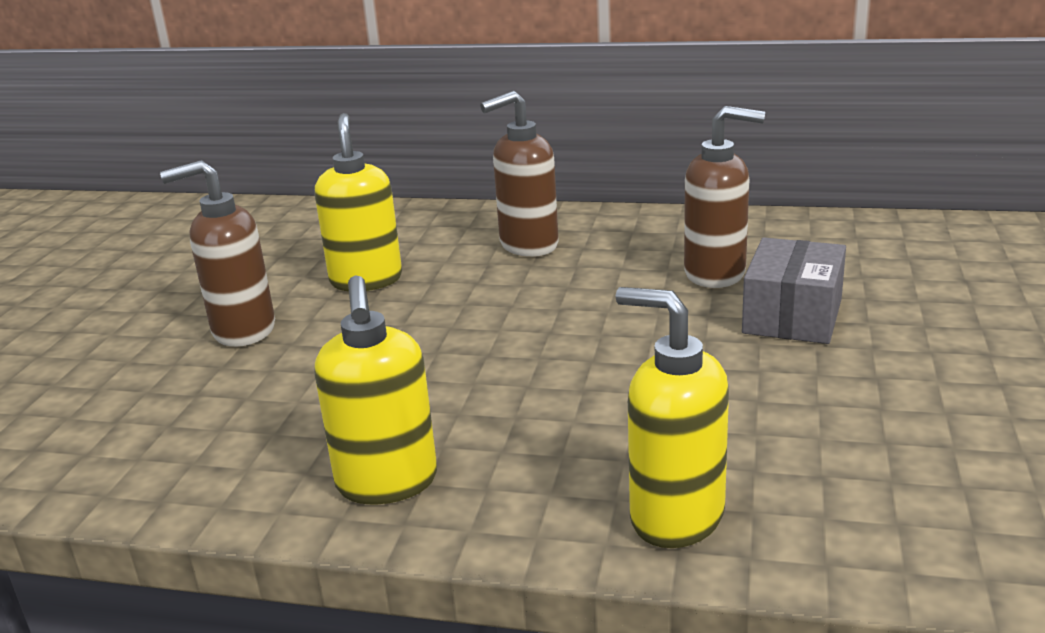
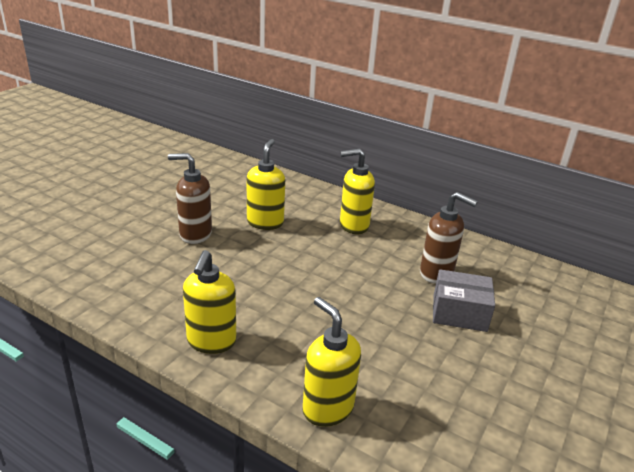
camera: 15 degrees right, 5 degrees up
(528, 246) = (353, 226): brown soap dispenser -> yellow soap dispenser
(792, 316) = (459, 313): grey box -> grey box turned 60 degrees clockwise

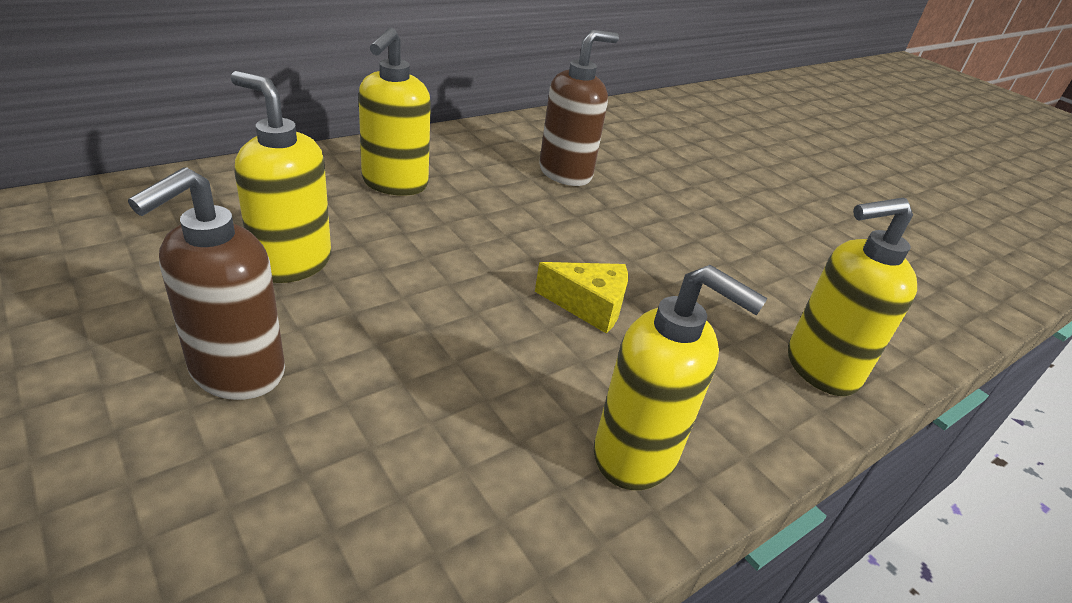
camera: 70 degrees left, 5 degrees up
(308, 308) = (589, 306): none -> yellow cheese
(459, 313) = (654, 193): grey box -> none

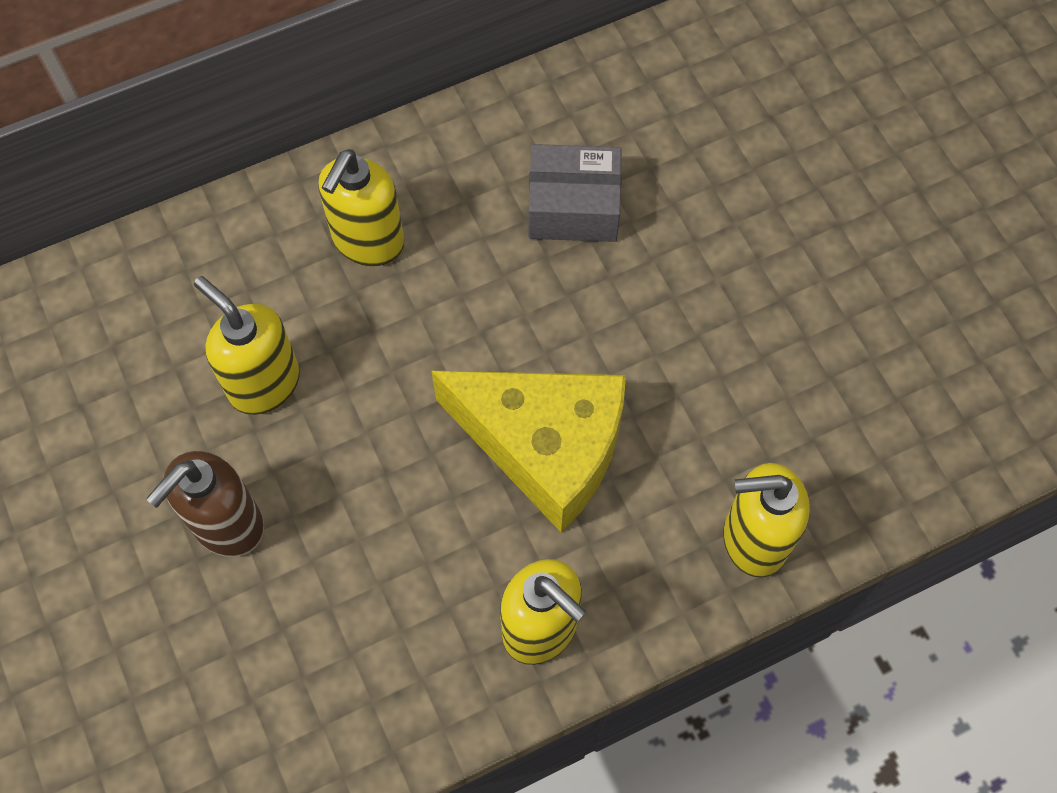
camera: 15 degrees right, 30 degrees up
(566, 173) = (573, 207): brown soap dispenser -> grey box
(589, 306) = (544, 447): yellow cheese -> yellow cheese, size x2.16

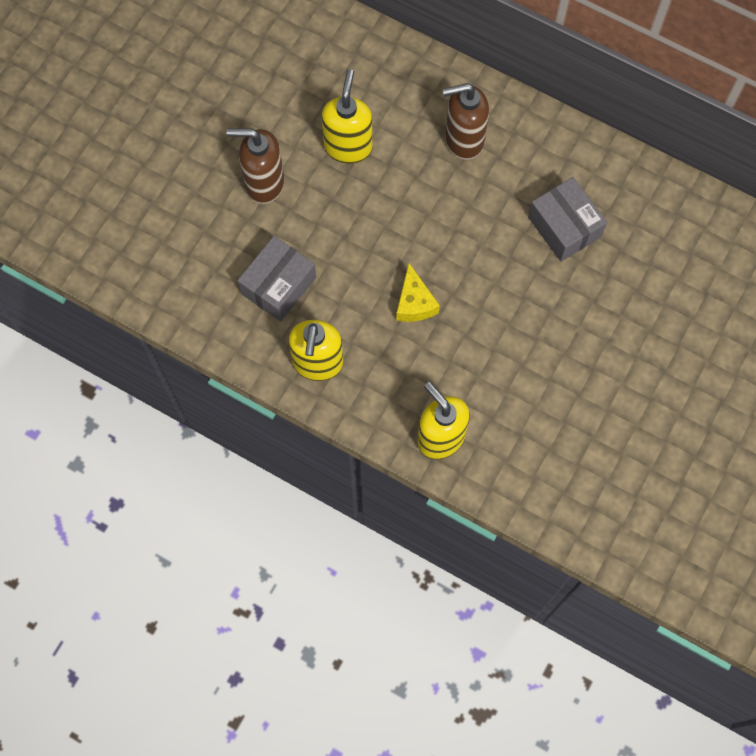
camera: 55 degrees right, 5 degrees up
(368, 242) = (463, 140): yellow soap dispenser -> brown soap dispenser
(390, 605) = (278, 285): none -> grey box
(544, 447) = (414, 303): yellow cheese -> yellow cheese, size x0.46

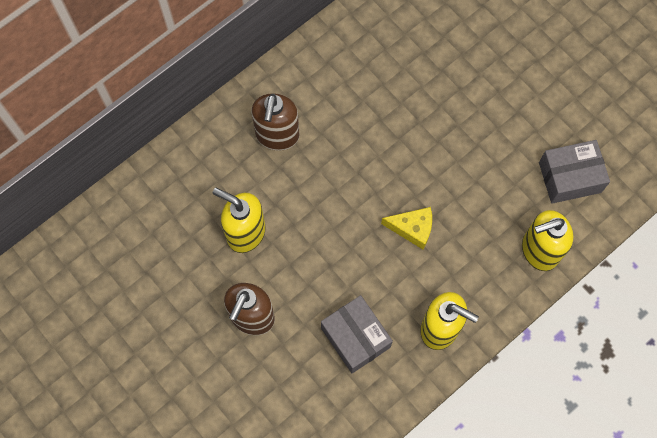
camera: 70 degrees left, 0 degrees up
(564, 227) = (387, 86): grey box -> grey box (569, 177)

